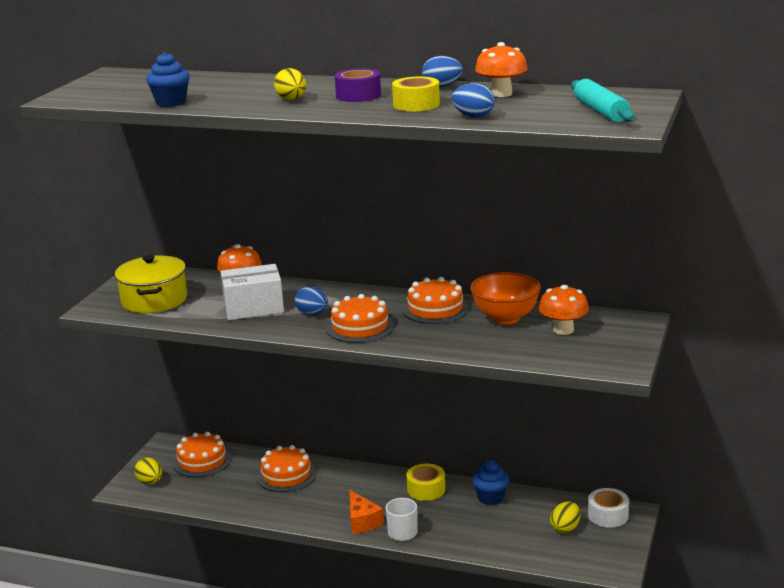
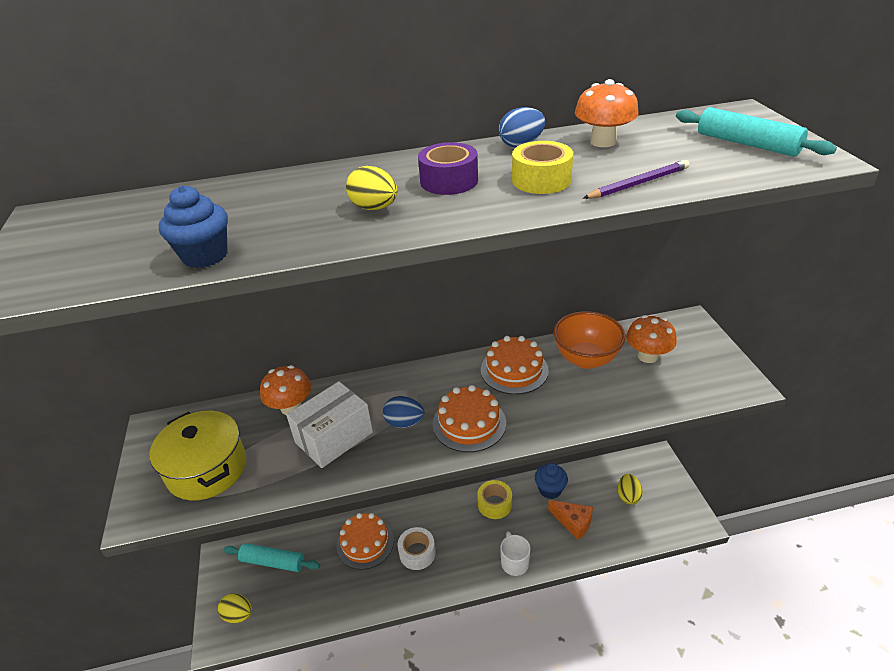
camera: 30 degrees left, 15 degrees up
(202, 461) = (273, 562): orange cake -> turquoise rolling pin
(362, 521) = (472, 567): orange cheese -> orange cheese (573, 522)
(473, 116) = (638, 184): blue egg -> purple pencil
(608, 515) = (644, 468): white tape -> white tape (417, 553)

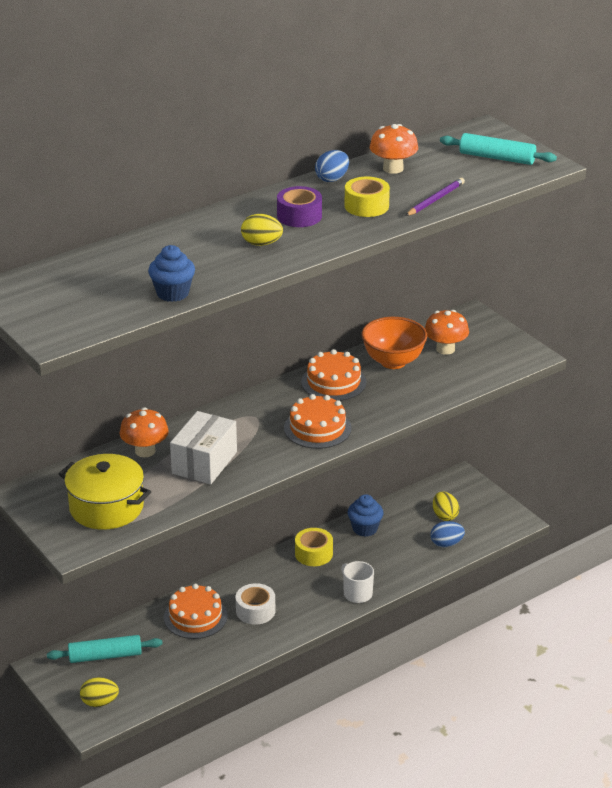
camera: 25 degrees left, 5 degrees down
(404, 423) = (260, 439): blue egg -> blue egg (446, 544)
(573, 522) = (400, 549): orange cheese -> none

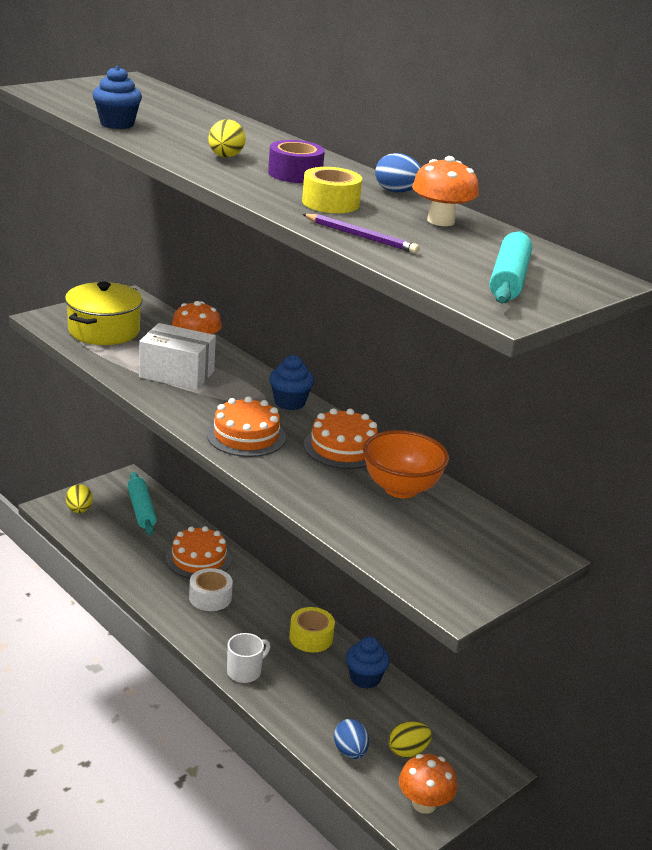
camera: 80 degrees right, 5 degrees down
(258, 403) = (289, 402): none -> blue cupcake
(445, 349) = (444, 529): orange mushroom -> orange mushroom (424, 804)

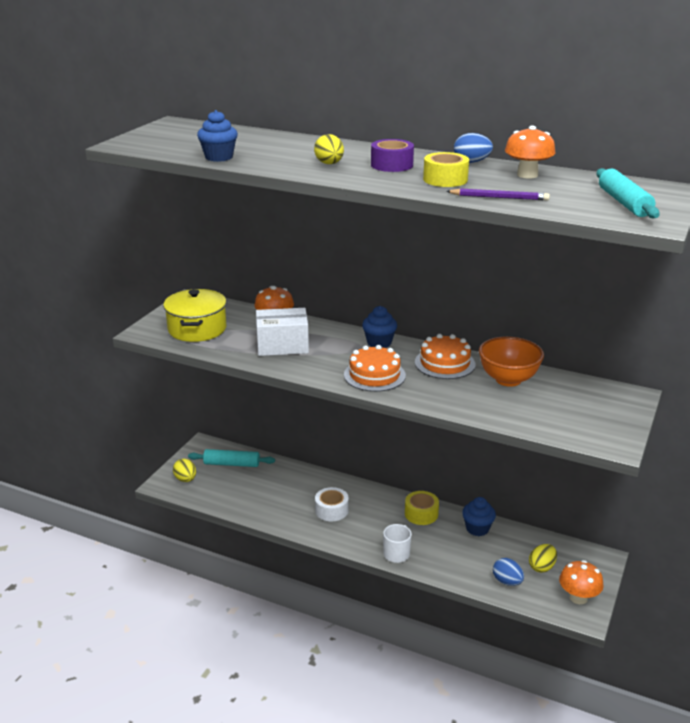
camera: 20 degrees left, 0 degrees up
(141, 510) = (231, 464): turquoise rolling pin -> turquoise rolling pin turned 45 degrees counterclockwise
(198, 559) = (301, 486): orange cake -> none

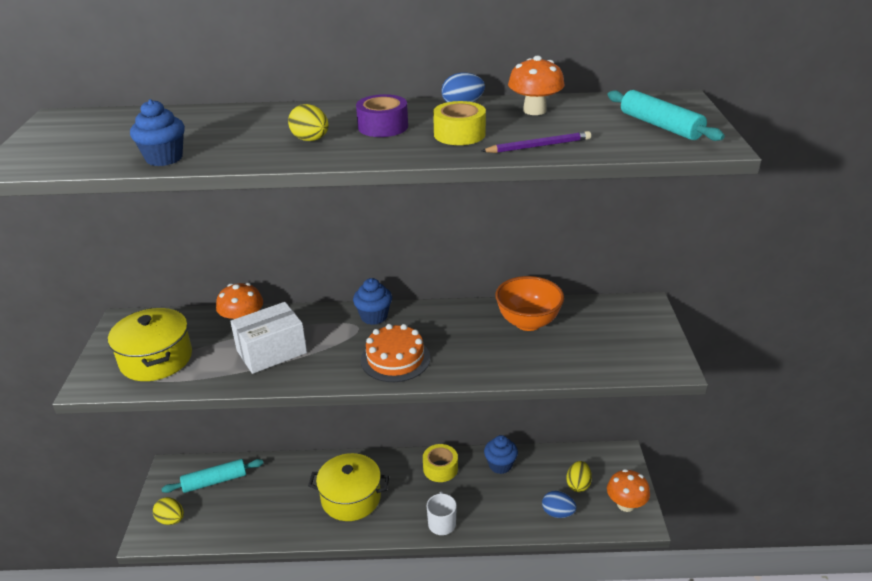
camera: 25 degrees left, 5 degrees up
(331, 510) = (351, 498): white tape -> yellow pot
(445, 363) = (455, 322): orange cake -> none

